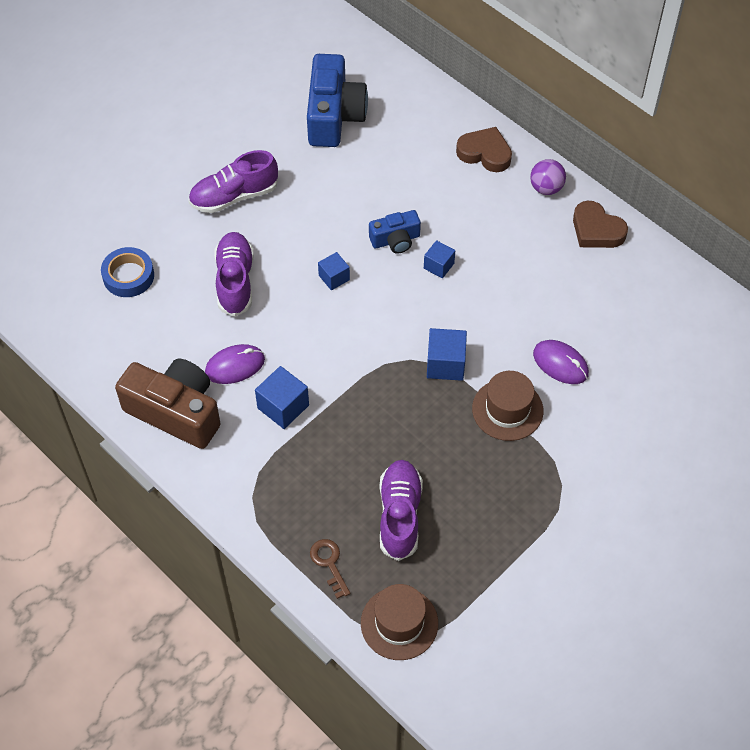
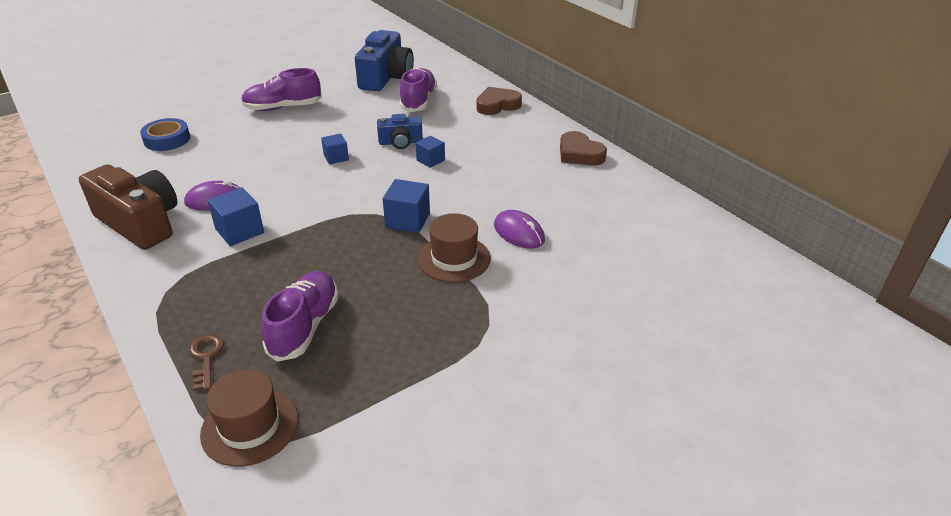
camera: 10 degrees right, 20 degrees down
(235, 281) = (251, 151): purple shoe -> purple shoe (418, 101)
(485, 153) = (497, 105): brown heart -> brown heart turned 60 degrees counterclockwise
(546, 188) = (542, 127): purple ball -> none

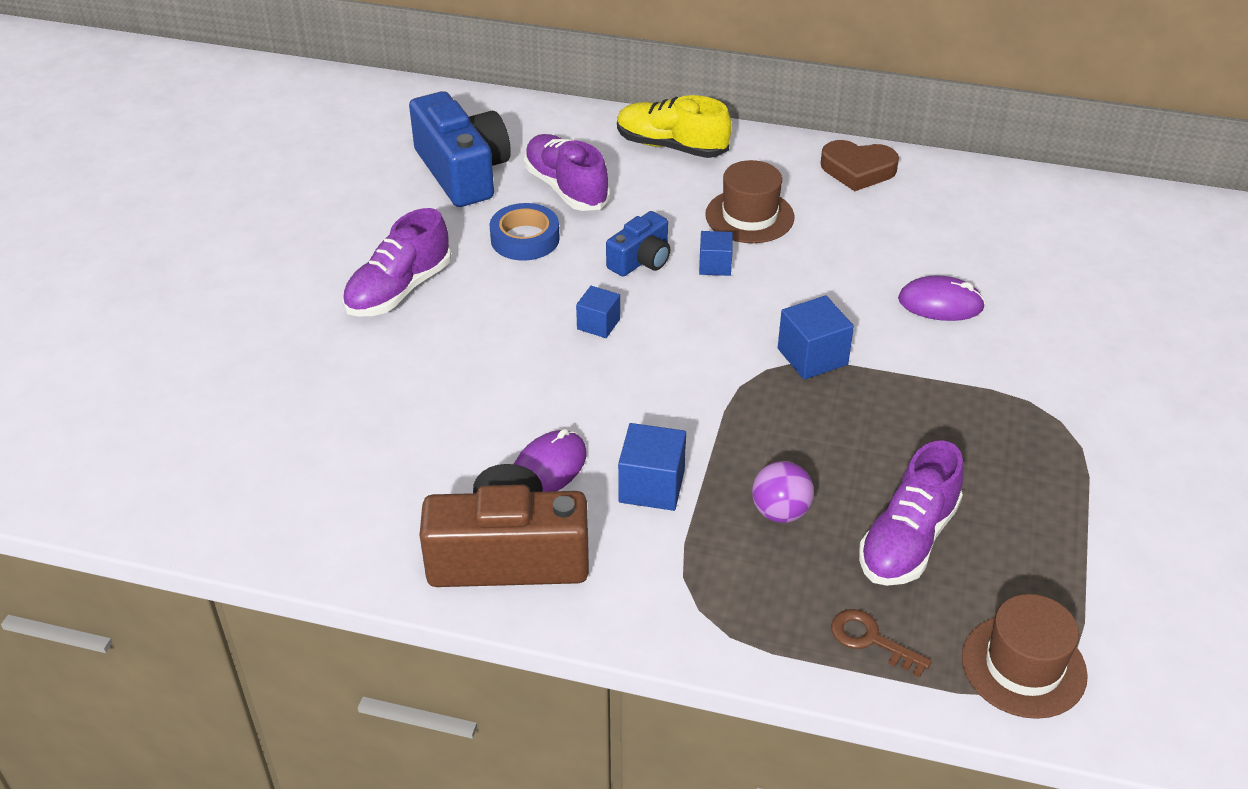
camera: 40 degrees left, 5 degrees up
(167, 139) = (317, 427): blue tape -> blue tape (525, 239)
(271, 275) = (780, 512): none -> purple ball
(304, 326) = (907, 540): purple shoe -> purple shoe turned 120 degrees counterclockwise
(454, 259) = (926, 372): brown hat -> brown hat (749, 216)
(497, 105) = (671, 146): brown heart -> yellow shoe

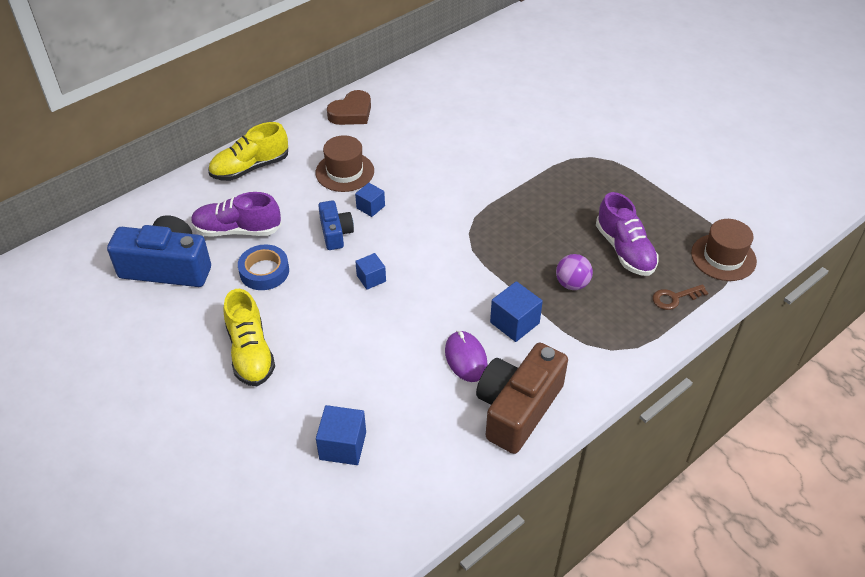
camera: 55 degrees left, 5 degrees up
(399, 290) = (250, 352): purple shoe -> yellow shoe
(812, 356) = (475, 211): blue cube -> blue cube (343, 446)
(940, 303) = (480, 146): purple mouse -> none

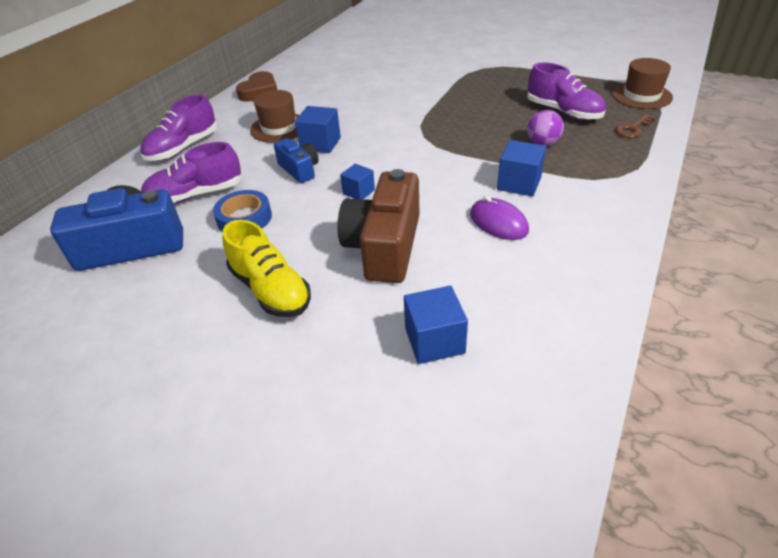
camera: 20 degrees left, 5 degrees down
(250, 168) = (183, 148): yellow shoe -> purple shoe
(370, 207) = (320, 144): blue cube -> blue cube, size x1.54
(517, 408) = (582, 245): brown camera -> brown camera (384, 246)

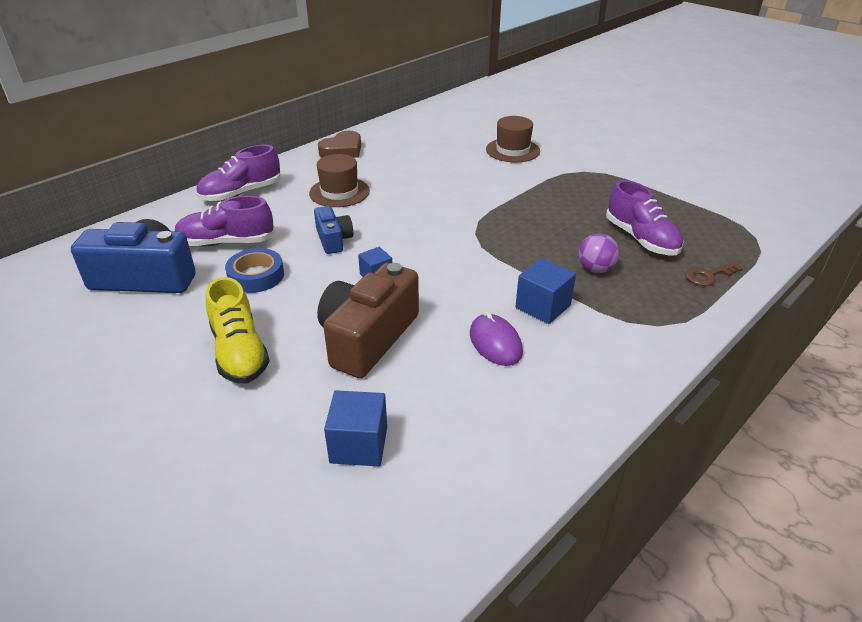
camera: 15 degrees right, 5 degrees down
(320, 144) = (369, 217): blue cube -> none
(641, 96) = (744, 240): brown hat -> brown hat (512, 150)

